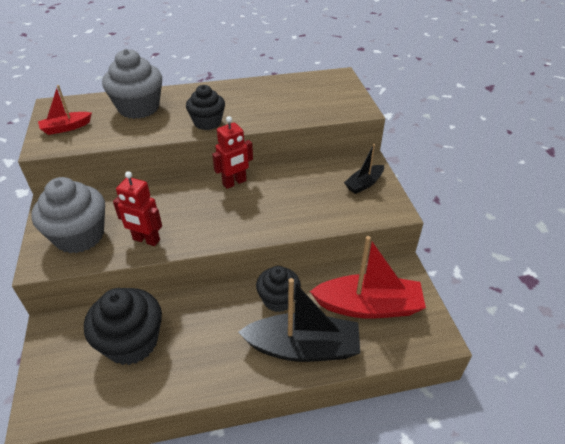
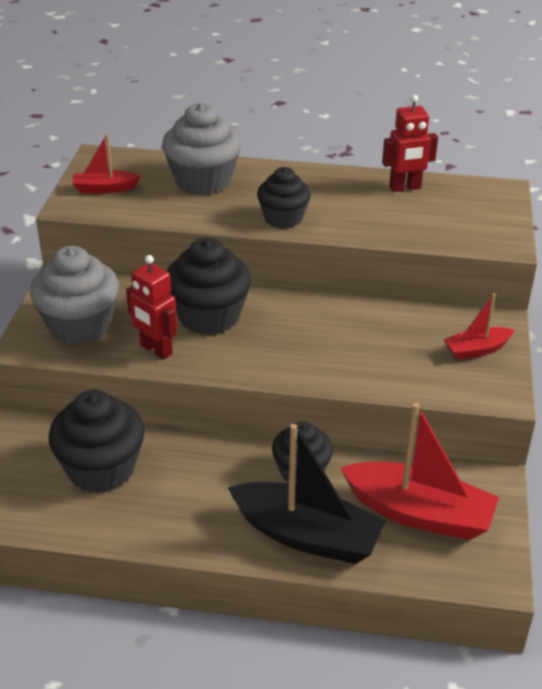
camera: 20 degrees right, 5 degrees down
(175, 204) = (209, 316): none -> black cupcake
(234, 183) = (297, 307): red robot -> red robot (405, 188)
(364, 184) = (476, 350): black boat -> red boat

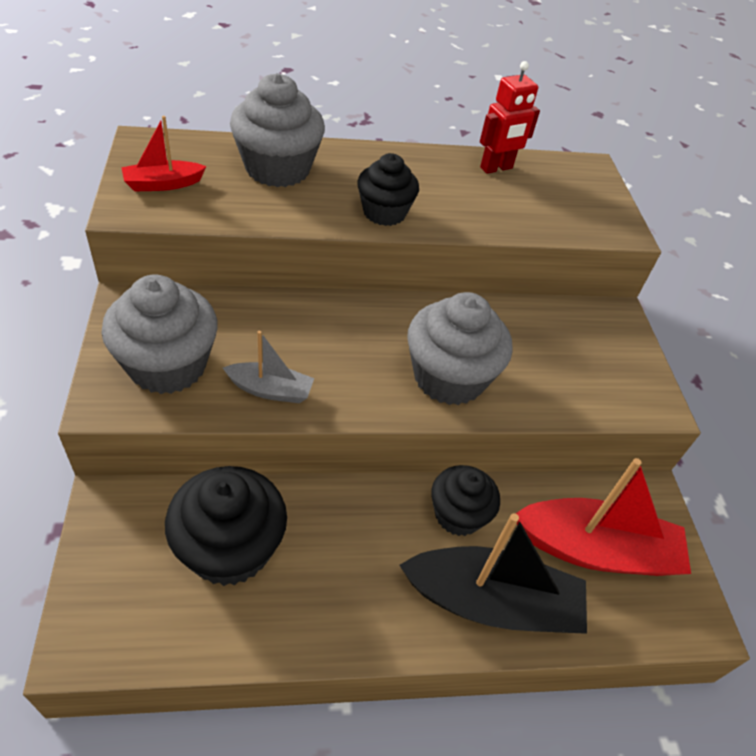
camera: 20 degrees left, 10 degrees up
(156, 350) = (270, 390): red robot -> grey boat
(209, 316) = (319, 337): black cupcake -> none
(312, 355) = (449, 377): none -> grey cupcake
(476, 350) = (611, 351): red boat -> none

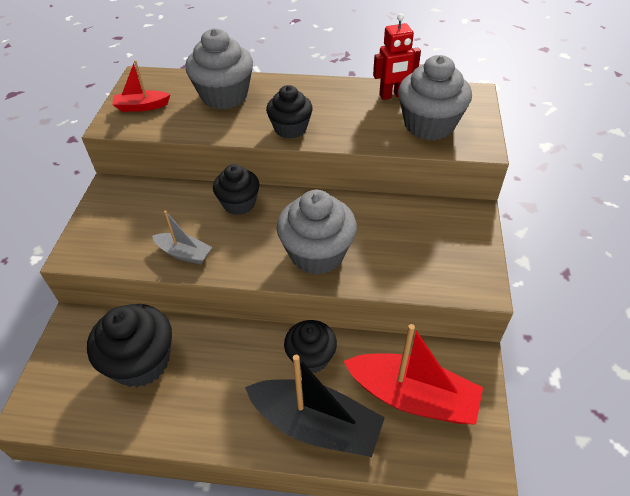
camera: 20 degrees right, 0 degrees up
(167, 365) = (121, 232): grey cupcake -> grey cupcake (429, 125)
(323, 316) = (239, 203): none -> black cupcake

